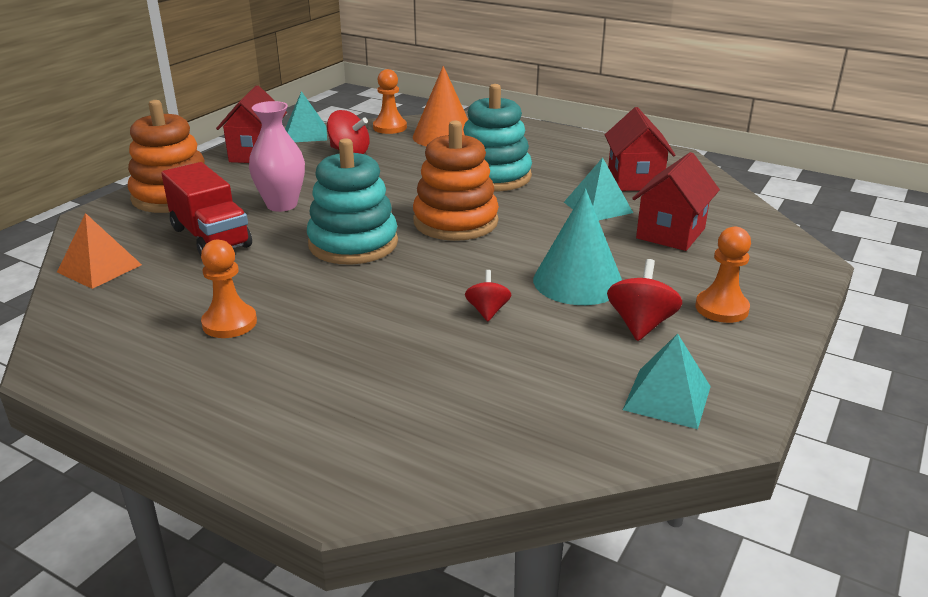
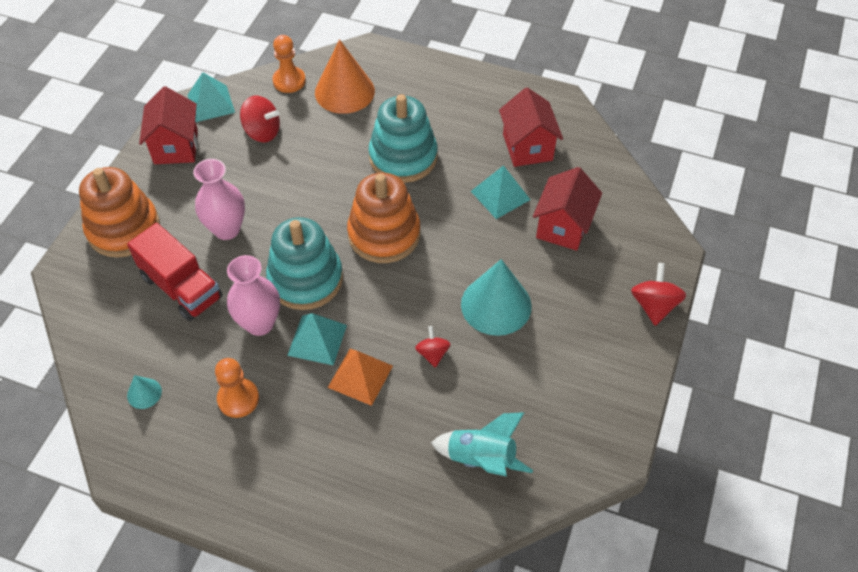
camera: 10 degrees left, 25 degrees up
(99, 268) = (104, 345): orange pyramid -> orange pyramid (360, 376)
(120, 307) = (144, 393): none -> turquoise cone
(285, 269) = (259, 323): none -> pink vase
(530, 409) = (481, 459): none -> turquoise rocket
(640, 324) = (548, 352): red spinning top -> red spinning top (654, 305)
(667, 397) = (572, 432): turquoise pyramid -> turquoise pyramid (317, 340)
(721, 308) = (606, 323): orange pawn -> none

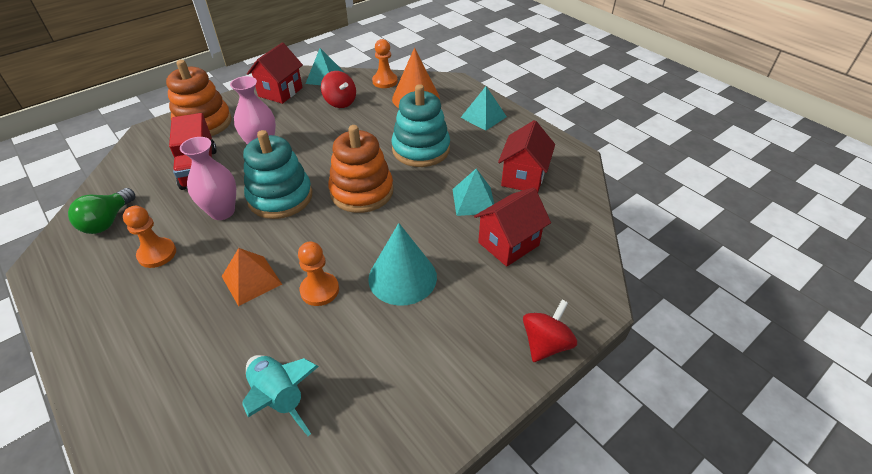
camera: 30 degrees right, 10 degrees down
(144, 393) = (108, 221): turquoise cone -> green light bulb
(317, 340) = (248, 240): turquoise pyramid -> turquoise pyramid (483, 117)
(432, 353) = (319, 290): red spinning top -> orange pawn

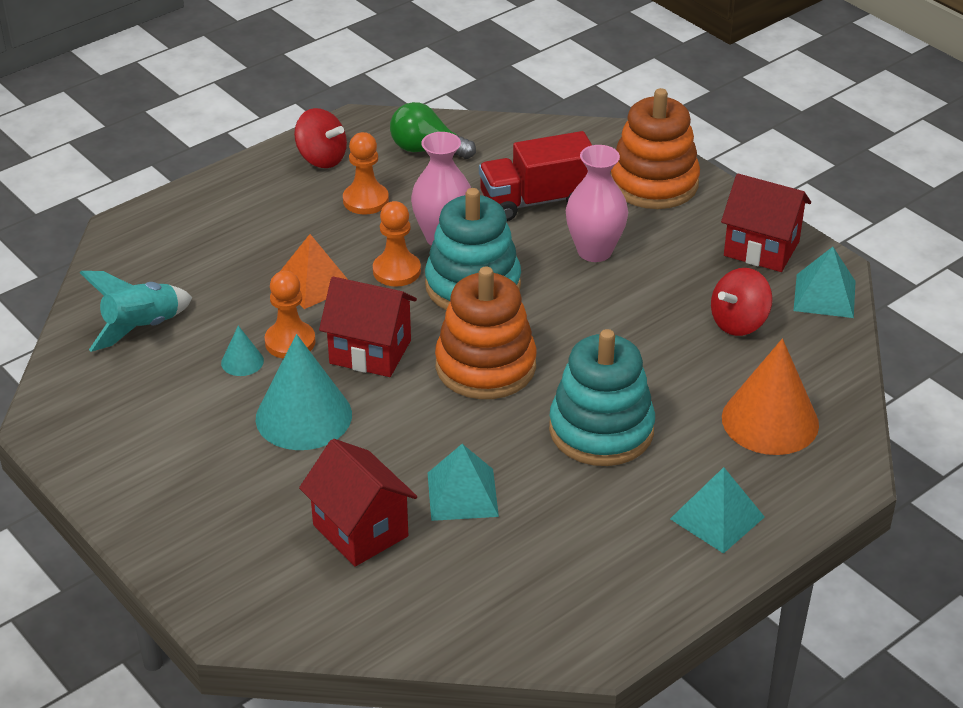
camera: 90 degrees right, 5 degrees down
(338, 318) = (242, 361): none -> turquoise cone
(385, 81) = (826, 376): orange pawn -> orange pawn (396, 271)
(523, 177) = (526, 562): red house -> red house (370, 352)
(545, 344) = (171, 555): red spinning top -> red spinning top (321, 158)

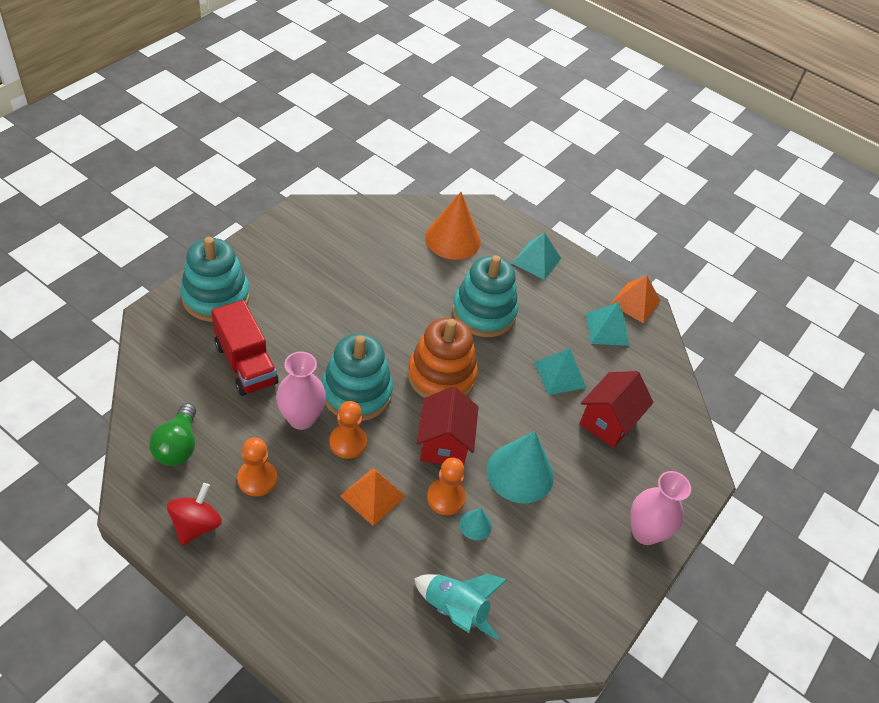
camera: 110 degrees left, 10 degrees up
(594, 251) = (304, 326): pink vase -> pink vase (645, 532)
(606, 635) = (635, 302): none -> orange pyramid
(653, 183) = (216, 297): orange stacking toy -> turquoise stacking toy
(739, 323) = (367, 252): red spinning top -> none
(761, 249) = (288, 241): red house -> none
(824, 295) = (332, 213): turquoise pyramid -> turquoise pyramid (607, 329)

